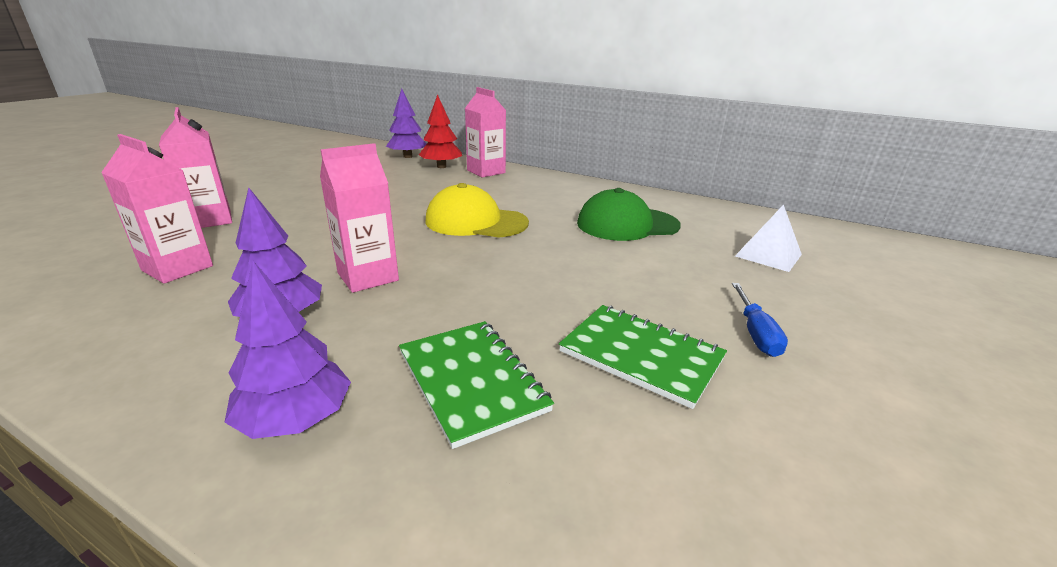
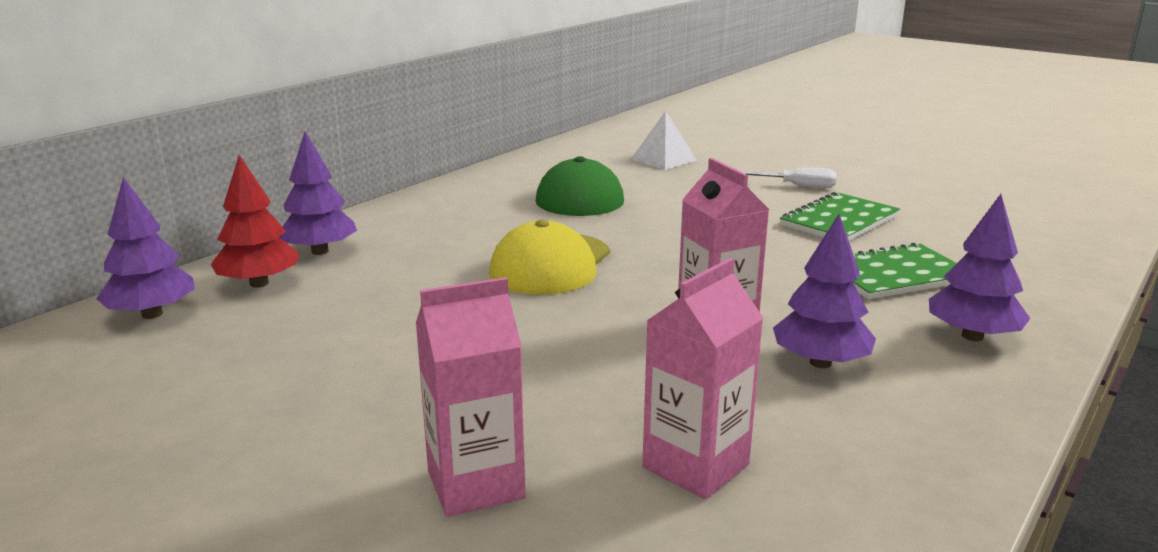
camera: 80 degrees left, 5 degrees down
(486, 172) = (320, 251): pink carton -> purple tree
(755, 333) = (798, 186): blue screwdriver -> white screwdriver

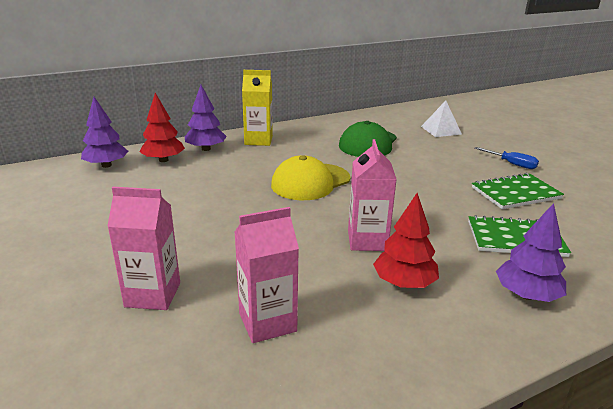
camera: 25 degrees right, 5 degrees up
(399, 222) = (258, 140): none -> yellow carton
(798, 186) = (511, 164): white screwdriver -> blue screwdriver
(820, 362) = (404, 283): purple tree -> red tree

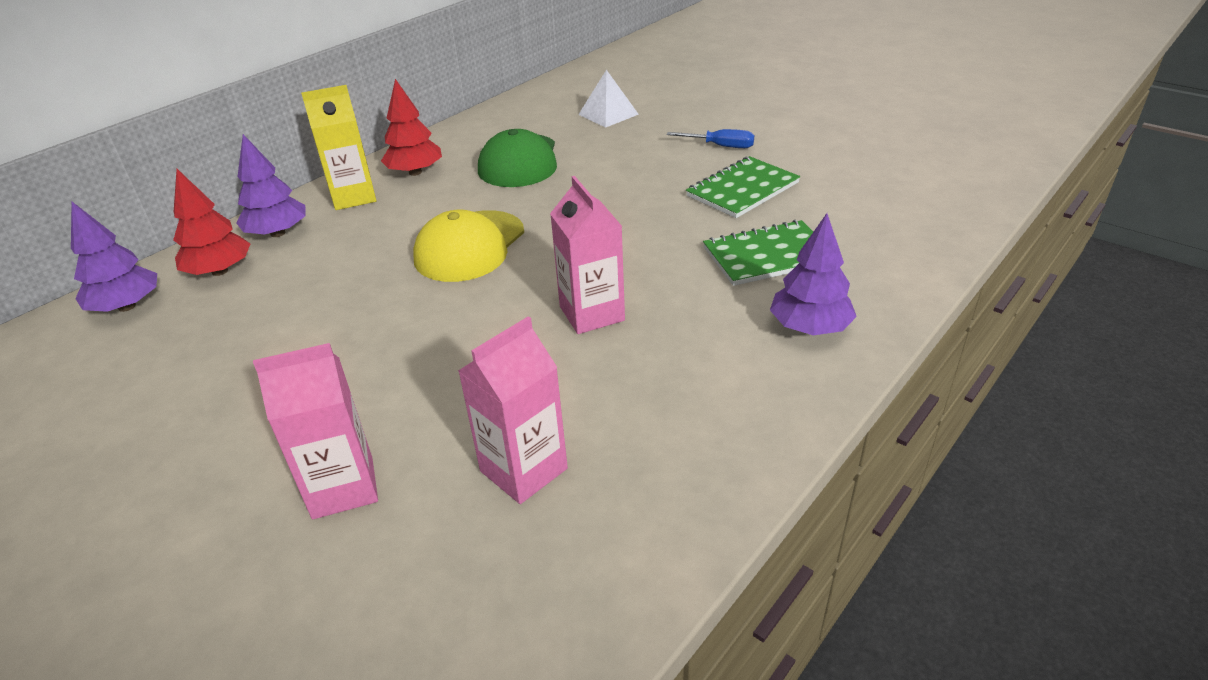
camera: 20 degrees left, 10 degrees up
(404, 283) = (665, 358): red tree -> red tree (415, 172)

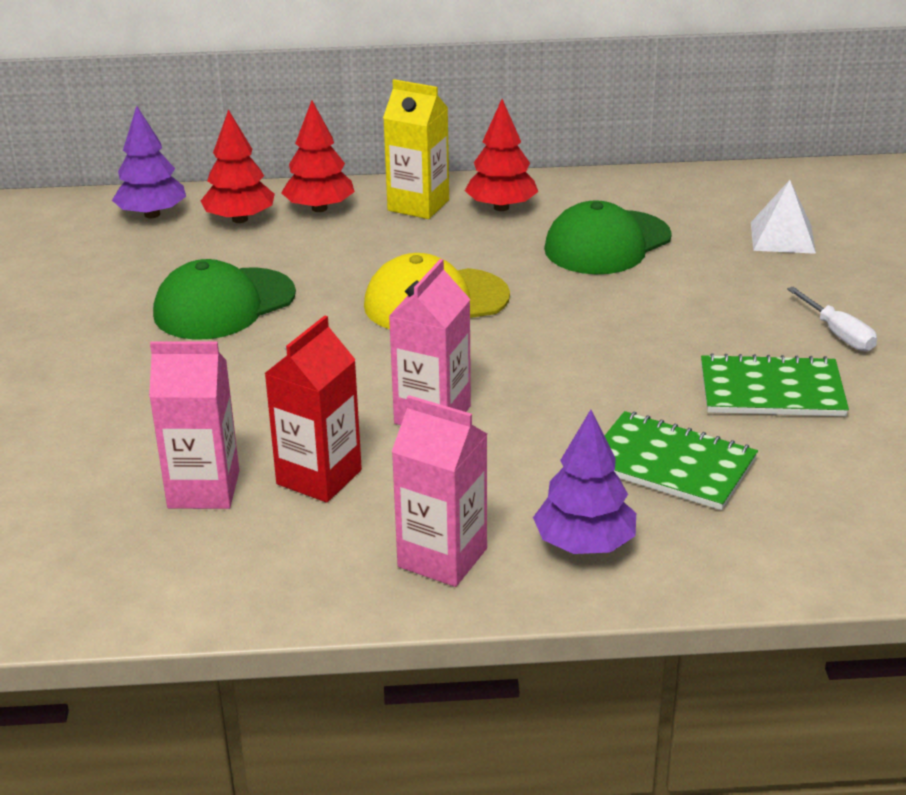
camera: 45 degrees right, 5 degrees down
(278, 233) = (319, 208): purple tree -> red tree
(309, 334) = (224, 304): none -> green cap
(343, 487) = (94, 423): pink carton -> pink carton (442, 558)
(590, 401) = (319, 477): none -> red carton
(720, 146) = (838, 334): blue screwdriver -> white screwdriver

